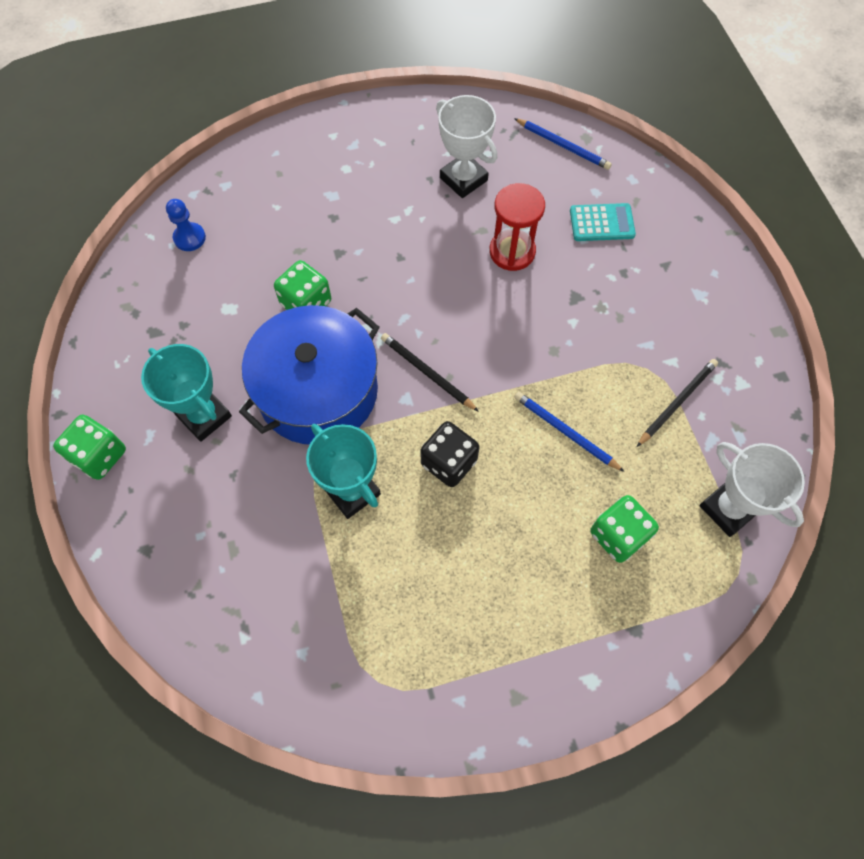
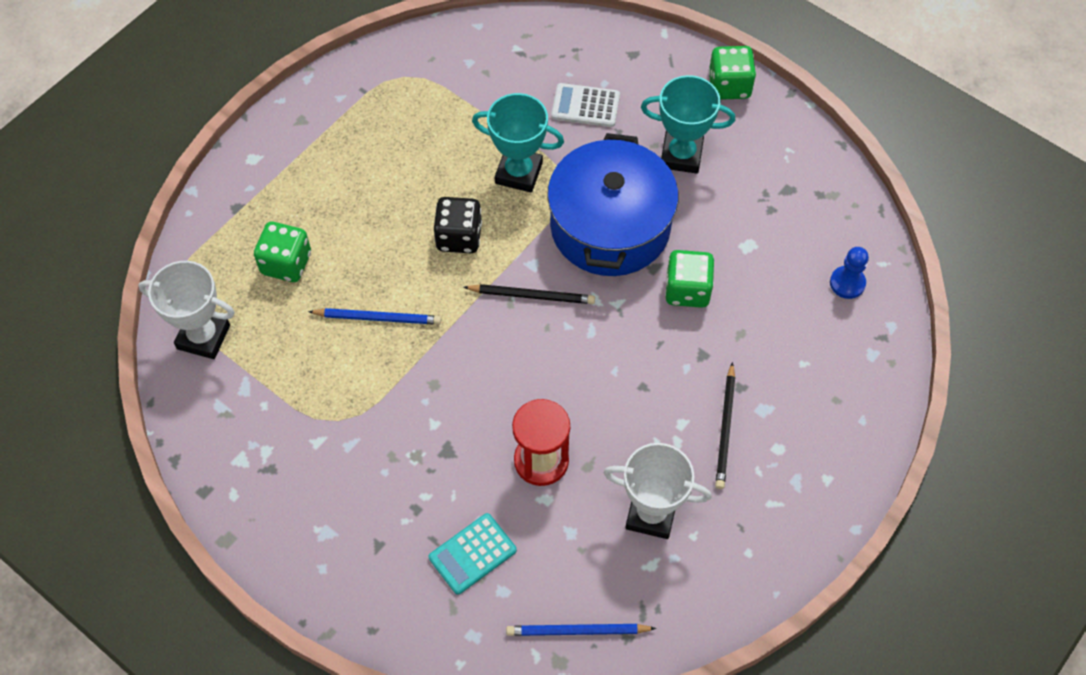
camera: 145 degrees right, 5 degrees down
(237, 522) = (585, 106): none -> white calculator
(677, 402) = (293, 404): black pencil -> black pencil (725, 428)

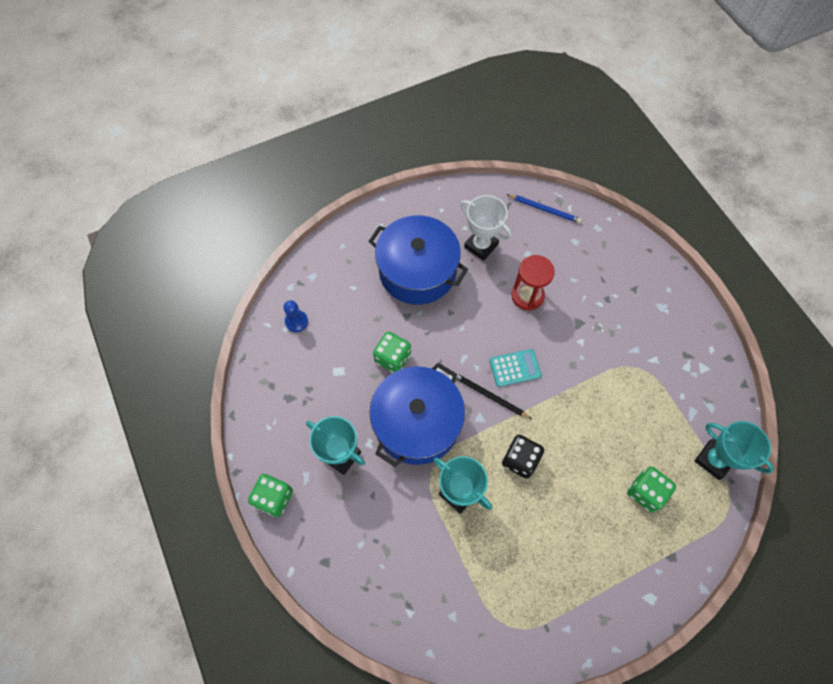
camera: 155 degrees left, 5 degrees up
(203, 337) = (713, 460): white trophy -> turquoise trophy
(378, 318) = (594, 423): blue pencil -> none
(472, 554) = (584, 264): turquoise calculator -> turquoise calculator (515, 368)
(585, 106) = (384, 529): white calculator -> none
(725, 428) = (417, 271): black pencil -> blue pot

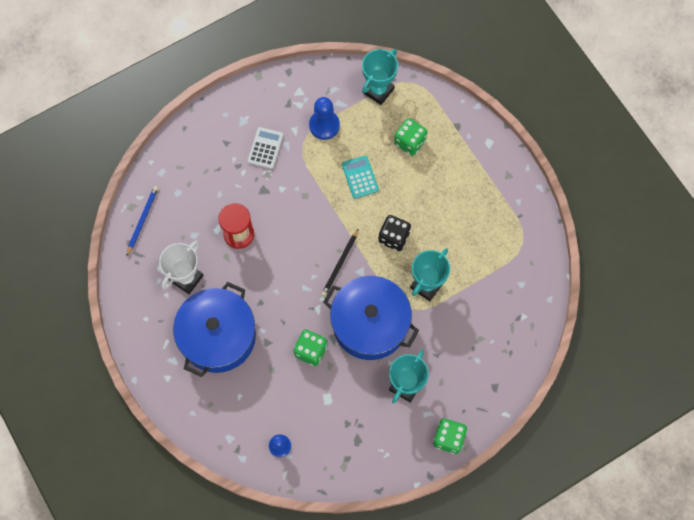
camera: 95 degrees left, 5 degrees up
(515, 368) = (312, 244): turquoise calculator -> turquoise calculator (360, 177)
(629, 327) = (265, 148): none -> white calculator
(662, 392) = (324, 125): none -> blue pawn

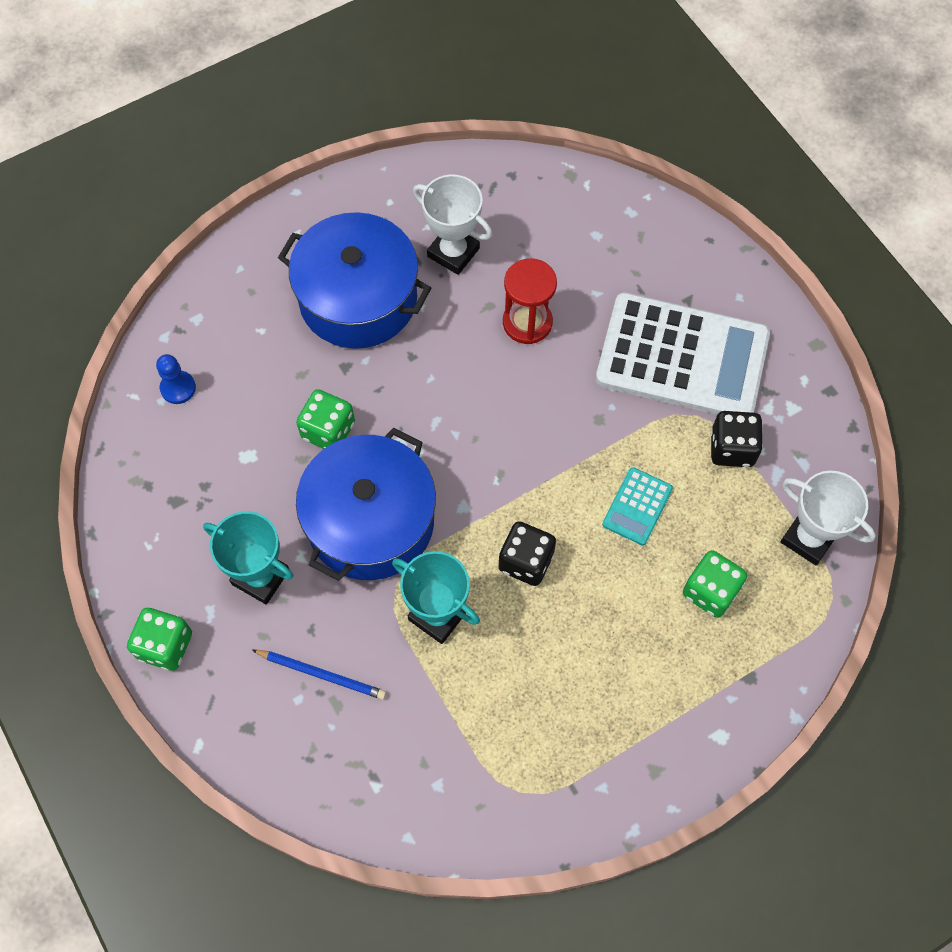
camera: 90 degrees right, 5 degrees down
(142, 220) = (548, 190): blue pencil -> blue pencil (322, 674)
(265, 148) = (682, 358): white calculator -> white calculator, size x2.34
(324, 125) = (732, 448): blue pawn -> black dice
(340, 264) = (477, 474): black pencil -> none
(360, 177) = (637, 506): turquoise calculator -> turquoise calculator turned 135 degrees clockwise
(378, 91) = (808, 538): turquoise trophy -> white trophy

